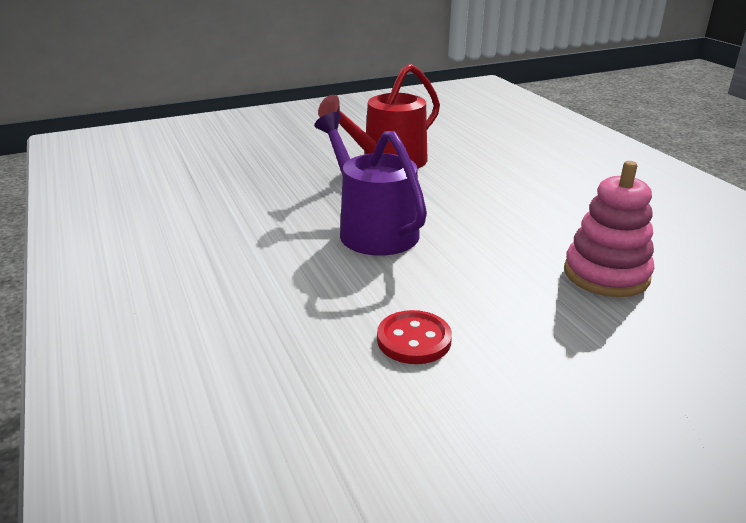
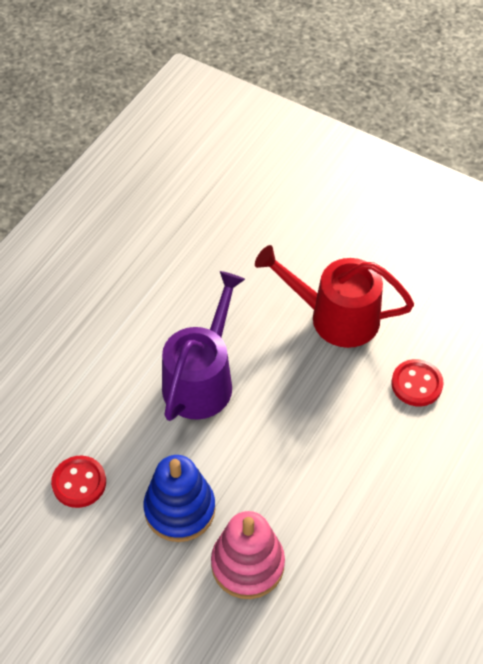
camera: 55 degrees right, 25 degrees up
(487, 155) = (416, 384): none -> red button
(510, 289) = (180, 509): none -> blue stacking toy

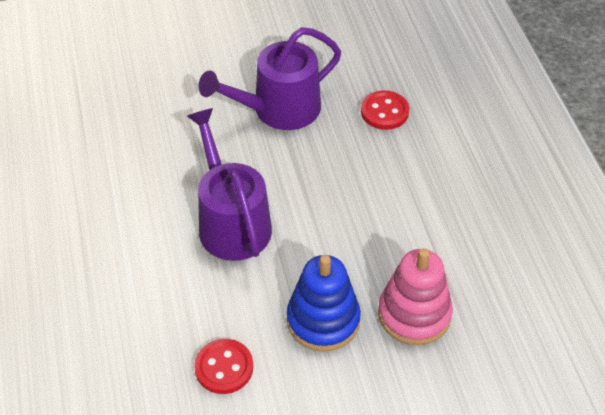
camera: 45 degrees left, 5 degrees down
(335, 317) = (279, 109): red watering can -> purple watering can

